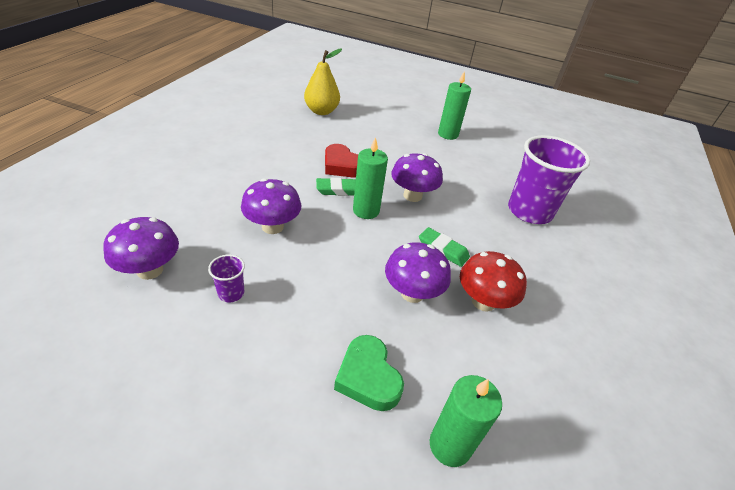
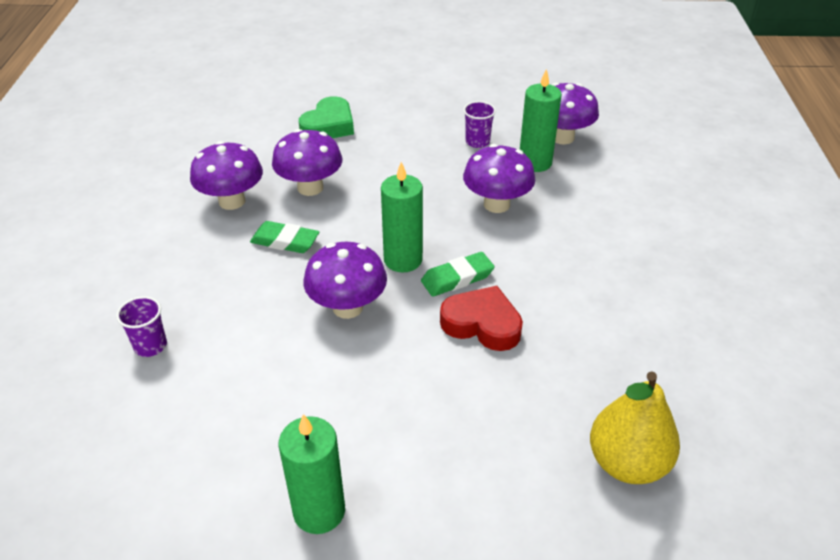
camera: 165 degrees right, 0 degrees up
(368, 377) = (329, 126): green heart -> green heart turned 75 degrees clockwise
(450, 445) = (257, 111): green candle -> green candle (535, 162)
(483, 301) = (232, 201): red mushroom -> purple mushroom
(529, 211) = (150, 346): purple cup -> purple cup, size x0.42

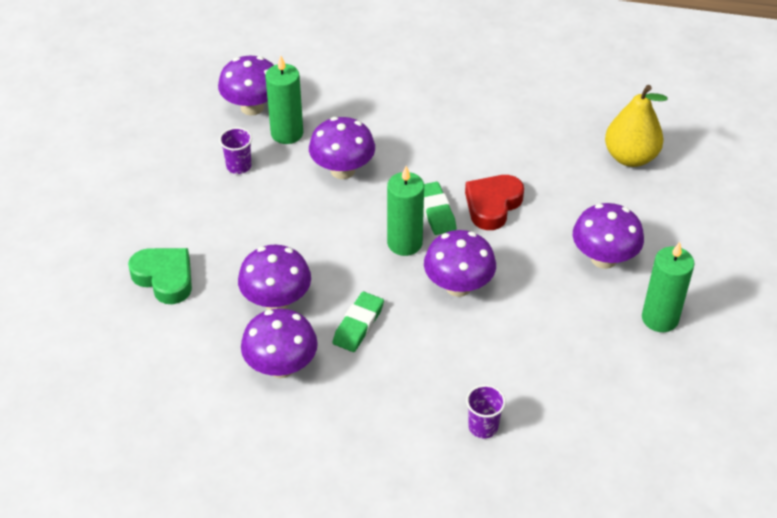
camera: 80 degrees left, 5 degrees up
(418, 441) = (603, 258): none -> purple mushroom

